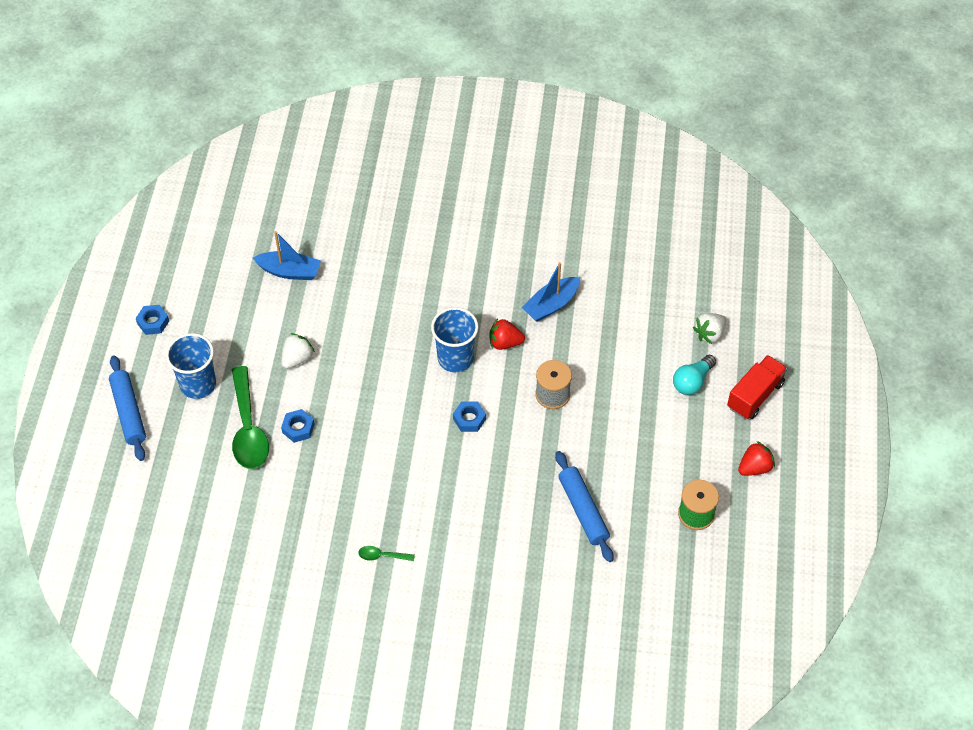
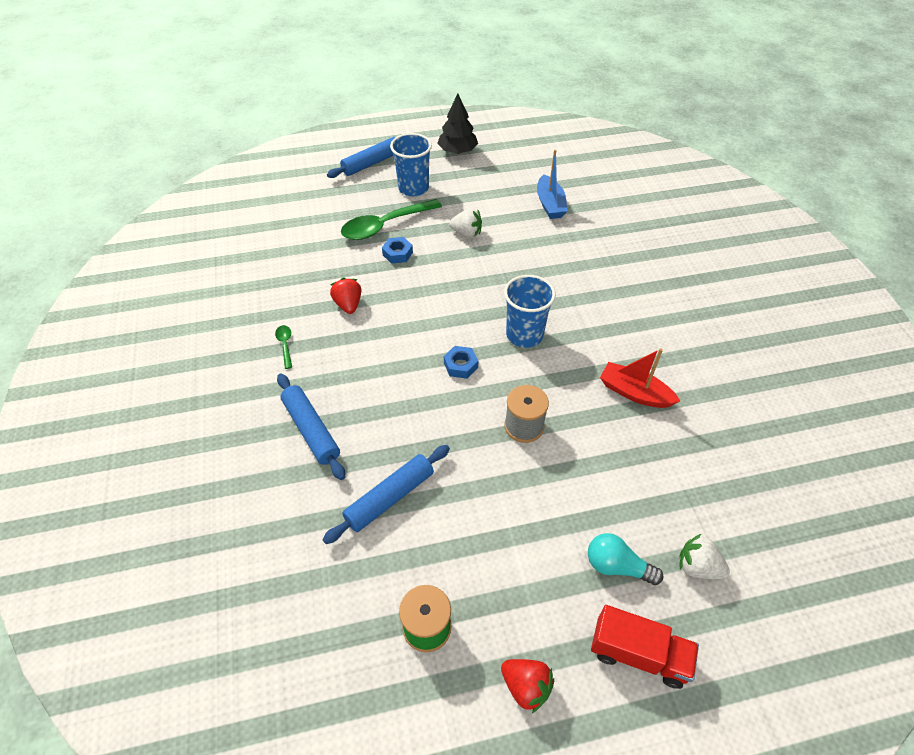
camera: 70 degrees right, 5 degrees down
(153, 322) = (457, 151): blue nut -> black tree
(493, 553) = (311, 430): none -> blue rolling pin
(505, 343) = (564, 367): red strawberry -> red strawberry (348, 305)
(551, 305) = (634, 393): blue boat -> red boat

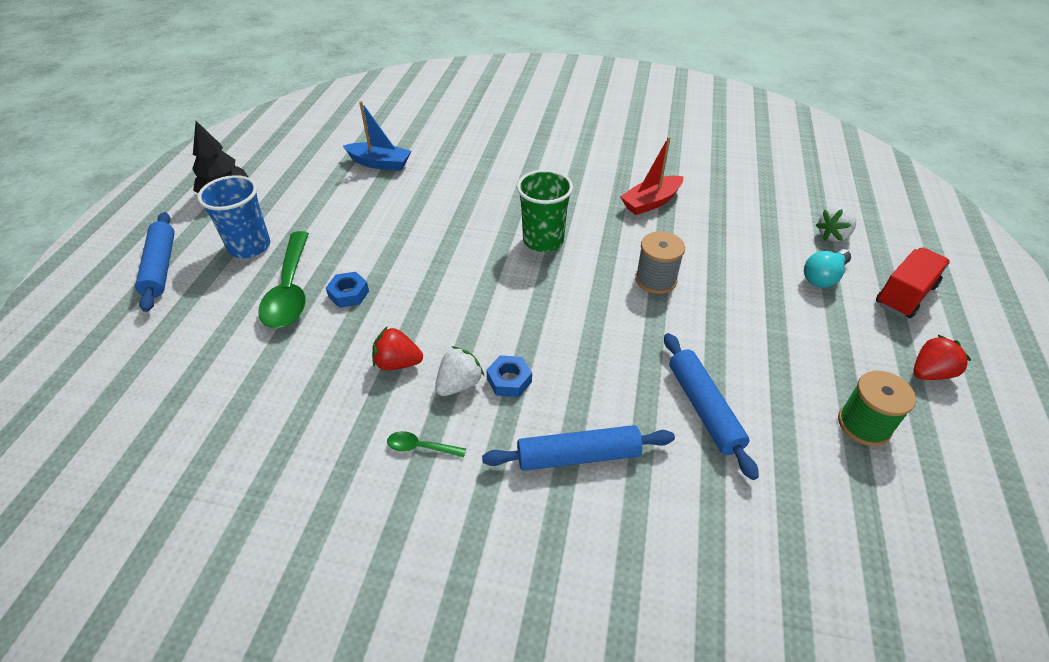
camera: 65 degrees left, 5 degrees down
(460, 365) = (555, 297): blue nut -> blue nut (509, 380)
(466, 233) = (367, 231): white strawberry -> white strawberry (459, 384)
(524, 335) = (543, 240): blue cup -> green cup

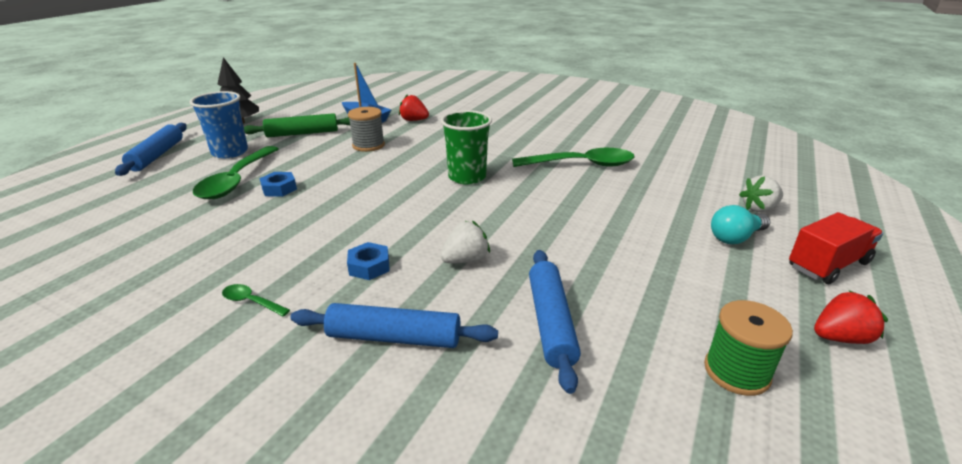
camera: 15 degrees right, 15 degrees down
(318, 201) = (302, 133): none -> green rolling pin
(398, 363) = (281, 238): red strawberry -> red strawberry (414, 120)
(459, 384) = (322, 262): white strawberry -> white strawberry (465, 260)
(651, 202) = (581, 164): red boat -> green spoon
(656, 280) = (556, 216): grey spool -> grey spool (368, 145)

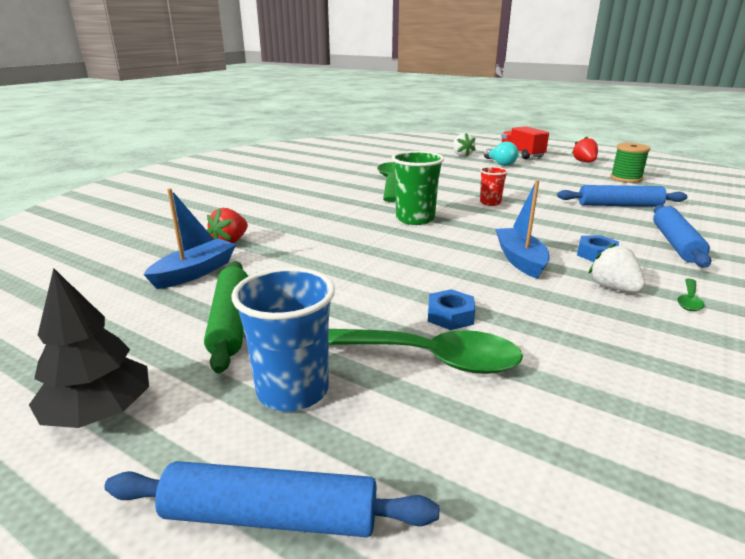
camera: 85 degrees left, 5 degrees down
(363, 222) = (520, 260): none -> blue boat
(368, 145) = (311, 266): grey spool -> none
(465, 260) = (564, 223): white strawberry -> white strawberry (613, 288)
(528, 217) = (490, 203): none -> red cup

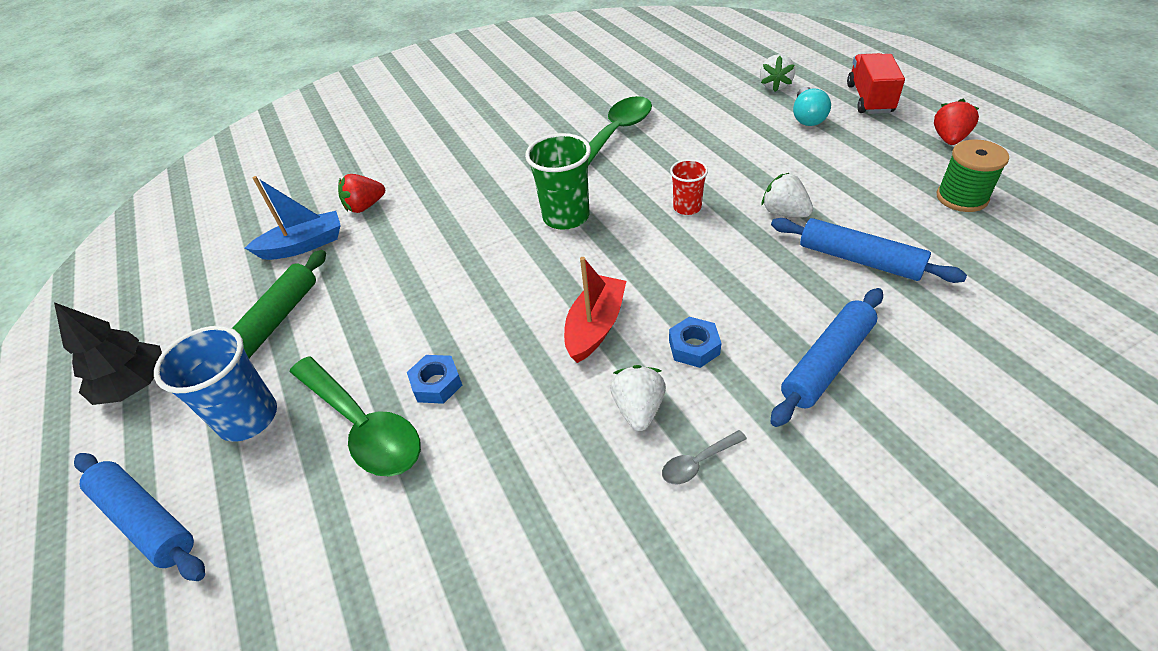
camera: 35 degrees right, 20 degrees up
(520, 260) = (595, 326): blue boat -> red boat
(550, 196) = (784, 213): none -> white strawberry
(689, 300) = (698, 463): green spoon -> grey spoon

